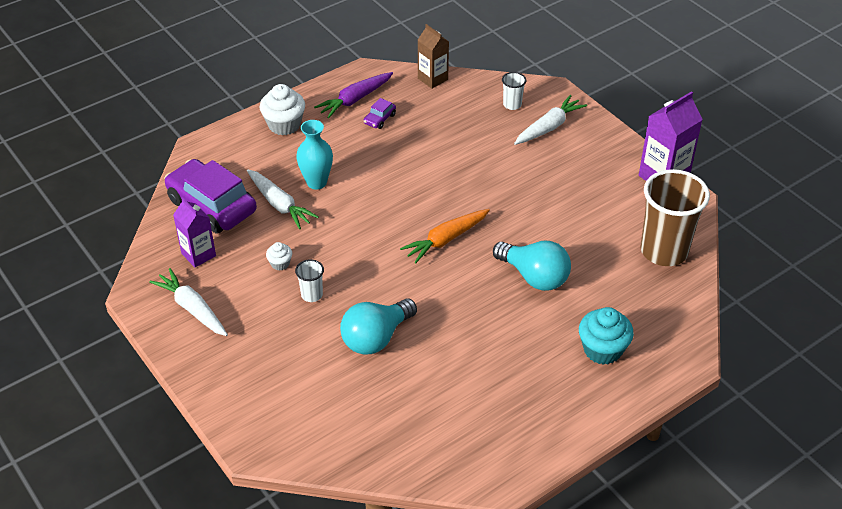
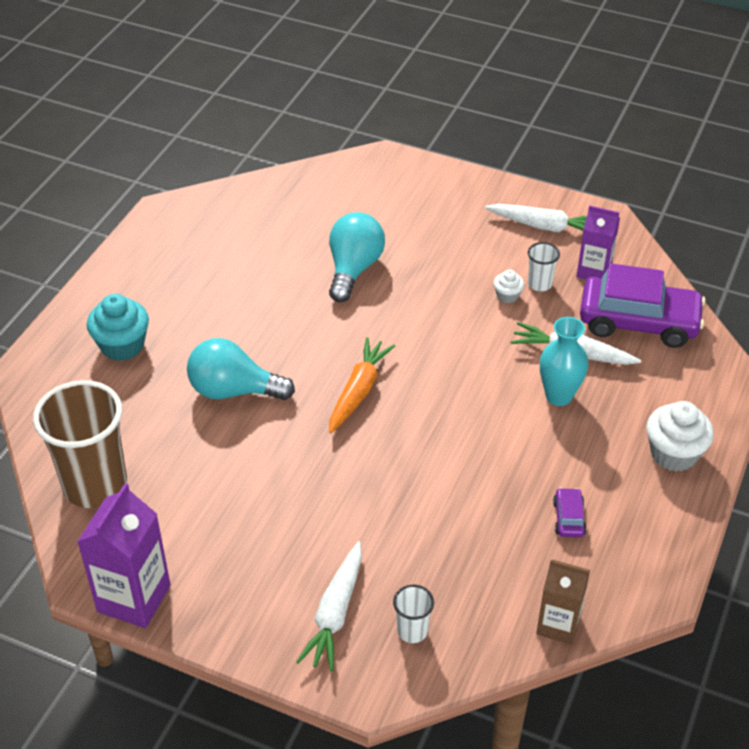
camera: 150 degrees right, 0 degrees up
(312, 295) = (448, 281): white cup -> white cup (539, 284)
(355, 99) = (628, 534): purple carrot -> none

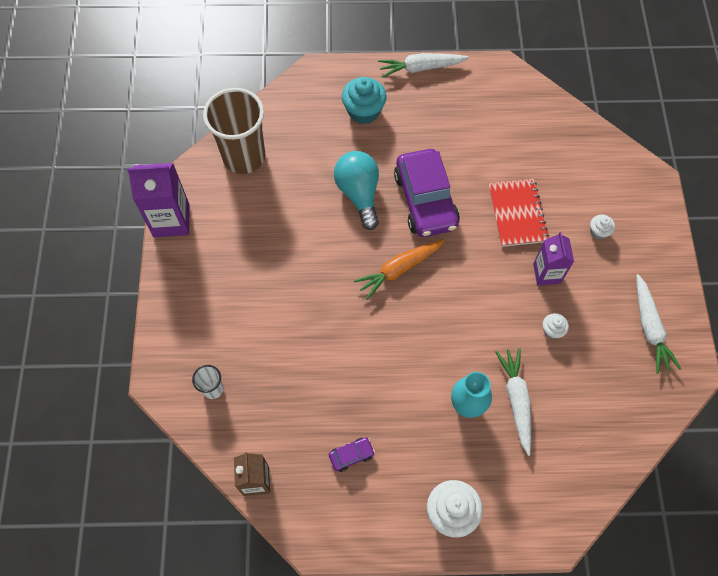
camera: 65 degrees right, 20 degrees up
(335, 613) = (207, 337): white carrot -> white carrot (421, 68)
(354, 269) = (517, 214): turquoise light bulb -> red notebook
(358, 391) = (399, 269): orange carrot -> orange carrot turned 150 degrees clockwise
(416, 218) = (598, 232): none -> white cupcake
(539, 284) = (579, 349): white cup -> none
(594, 271) = (619, 385): purple carton -> purple carton (547, 273)
(638, 322) = (580, 440): purple car -> purple car (425, 200)

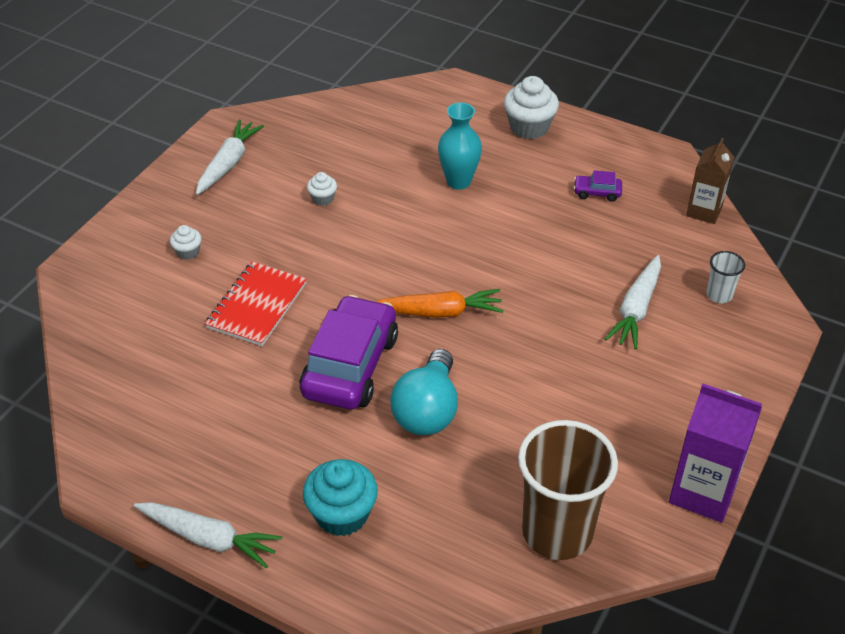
camera: 150 degrees left, 20 degrees down
(516, 400) = (407, 167): white carrot -> white carrot (636, 309)
(547, 273) = (281, 242): purple carton -> none

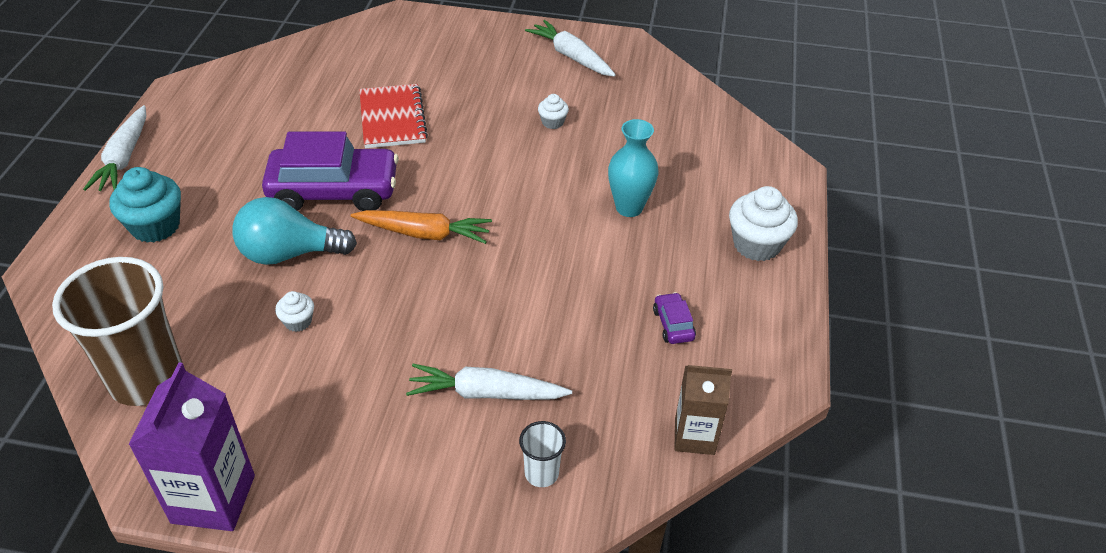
camera: 70 degrees right, 0 degrees up
(188, 252) = (444, 64): white cupcake -> white cupcake (298, 321)
(228, 163) = (571, 56): white carrot -> white carrot turned 135 degrees counterclockwise
(257, 306) = (392, 118): red notebook -> red notebook turned 75 degrees clockwise
(438, 312) = (424, 233): orange carrot -> orange carrot turned 60 degrees counterclockwise

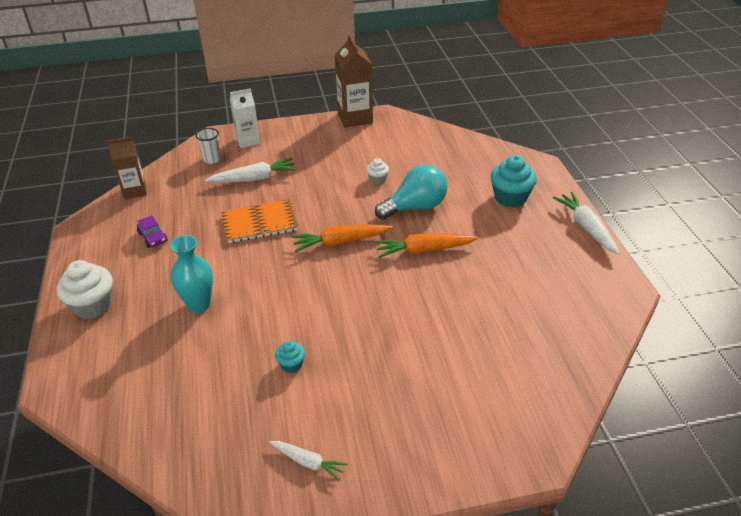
camera: 160 degrees right, 5 degrees down
(146, 379) = (428, 141): brown cup -> none
(213, 499) = (355, 118): purple carton -> brown carton
(334, 191) = (424, 250): purple car -> orange carrot
(392, 118) = (432, 321): red notebook -> none
(455, 507) = (248, 141): none -> white carton
(514, 299) = (260, 223): none -> orange notebook
(552, 122) = (291, 364): white cupcake -> turquoise cupcake
(571, 56) = (308, 462): white carrot -> white carrot, size x0.61

